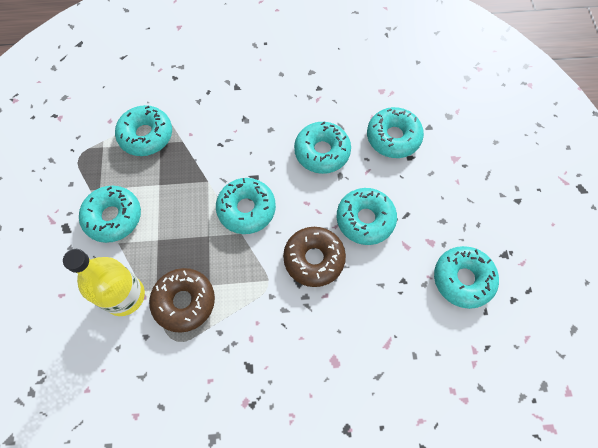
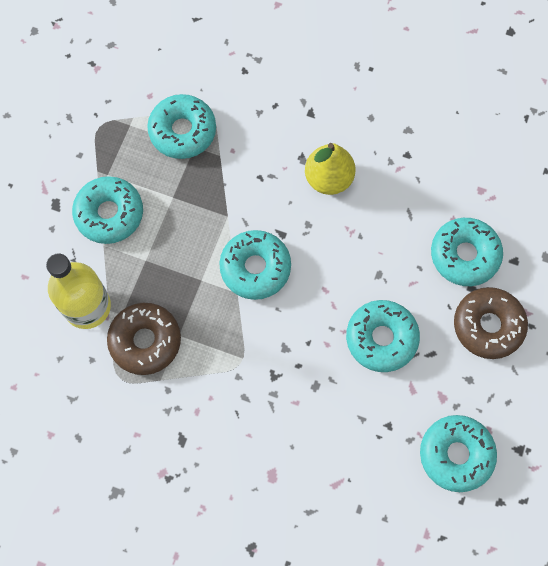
camera: 25 degrees right, 5 degrees up
(271, 125) = (328, 179): none -> yellow pear
(314, 259) = (302, 357): brown donut -> brown donut (488, 325)
(322, 152) = (372, 237): turquoise donut -> none

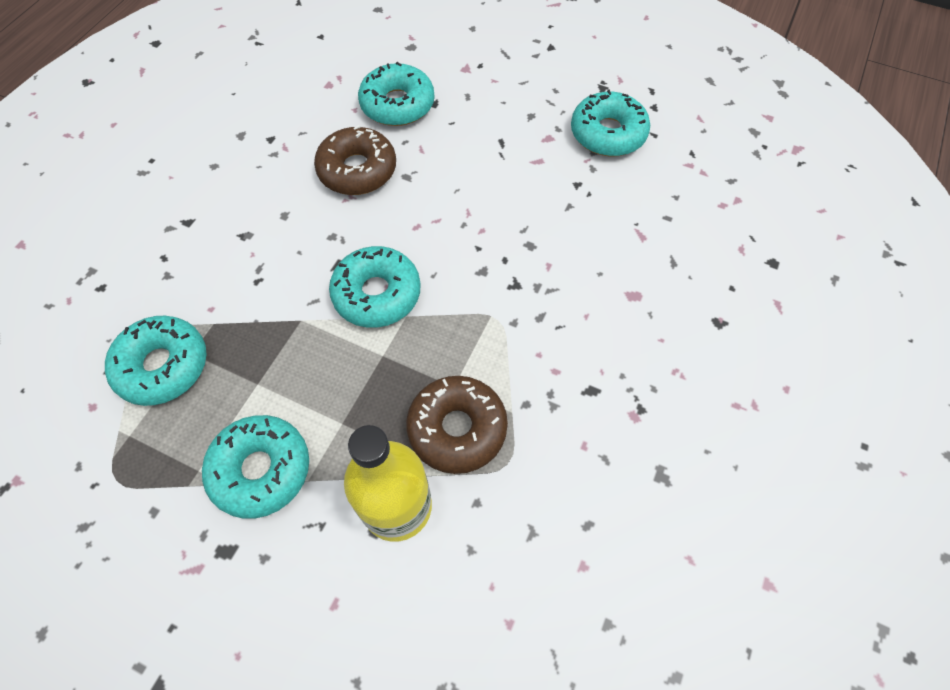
camera: 85 degrees left, 10 degrees down
(328, 179) = (279, 211): yellow pear -> none
(381, 338) = (480, 181): turquoise donut -> none
(488, 325) = (476, 95): brown donut -> brown donut (357, 170)

